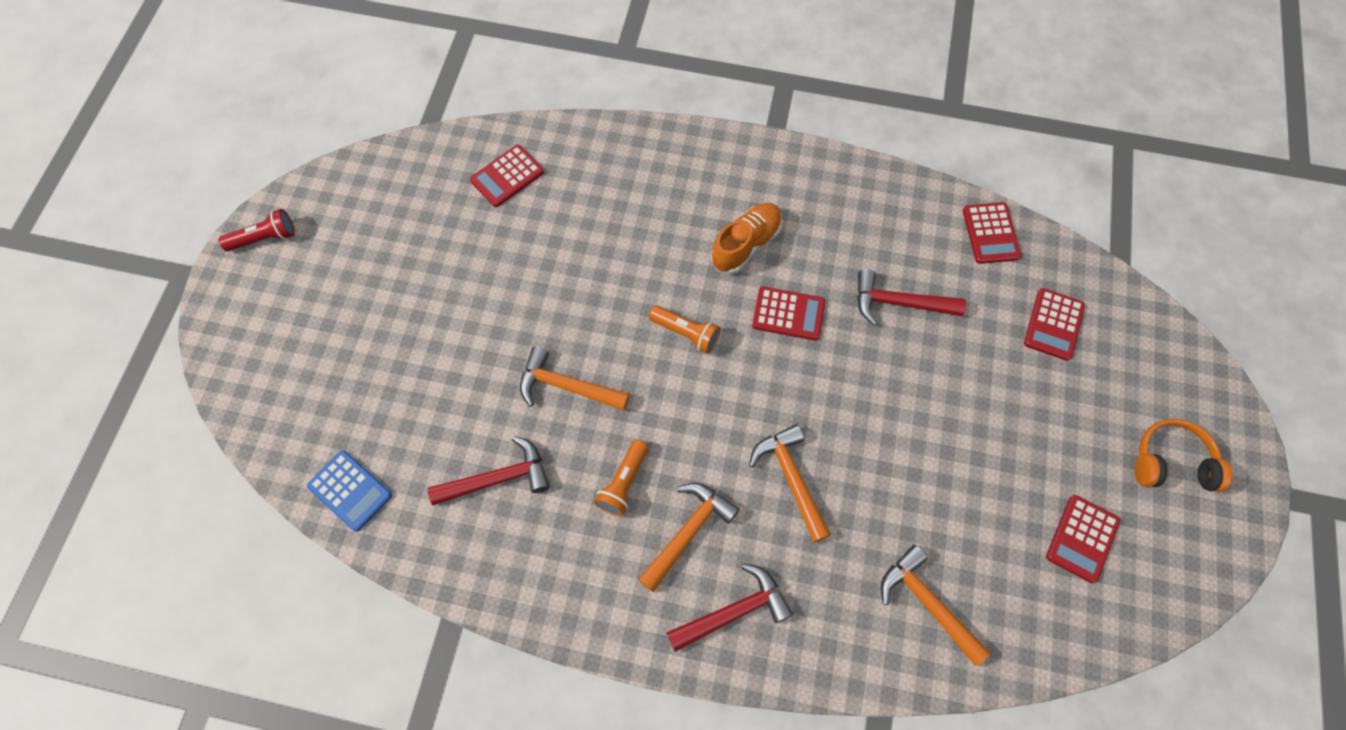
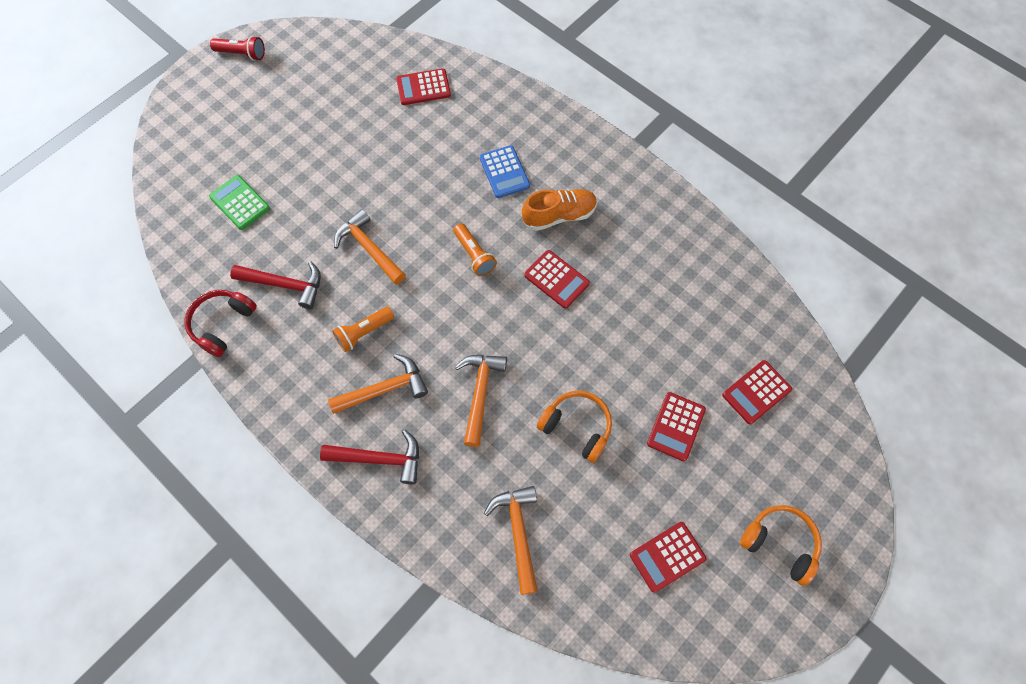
camera: 30 degrees right, 0 degrees up
(350, 490) = (190, 242): blue calculator -> blue calculator (504, 172)
(380, 413) = (240, 203): none -> green calculator
(455, 564) = (222, 324): none -> red headphones
(898, 303) = (644, 314): red hammer -> none
(911, 458) = (577, 427): none -> orange headphones
(990, 233) = (753, 300): red calculator -> red calculator (676, 426)

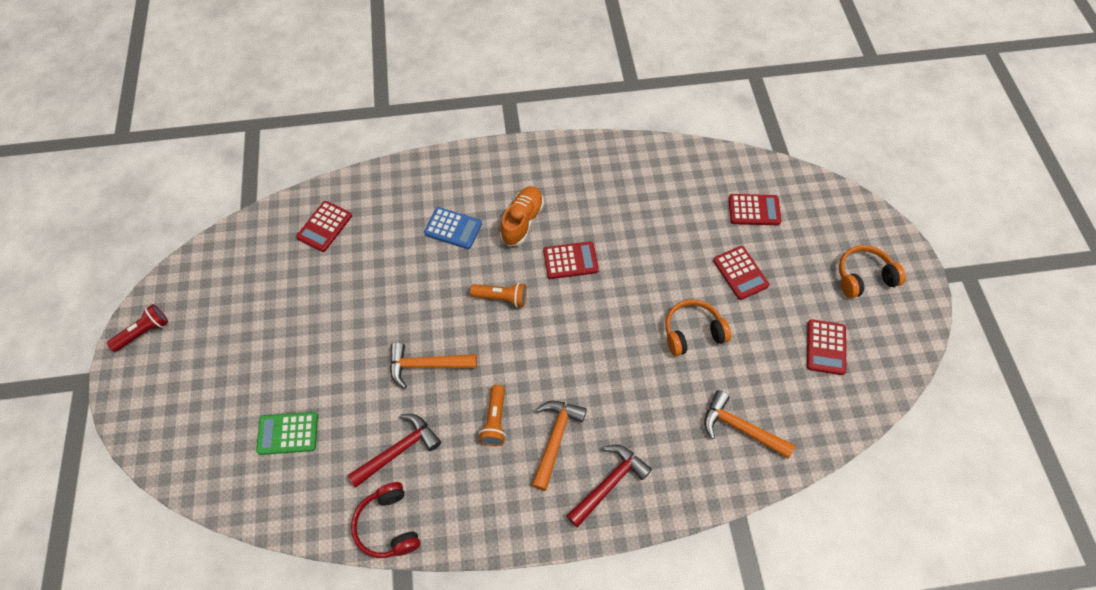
camera: 50 degrees left, 5 degrees down
(480, 393) = (615, 375): orange hammer -> none
(756, 392) = (754, 210): red calculator -> red calculator turned 90 degrees counterclockwise

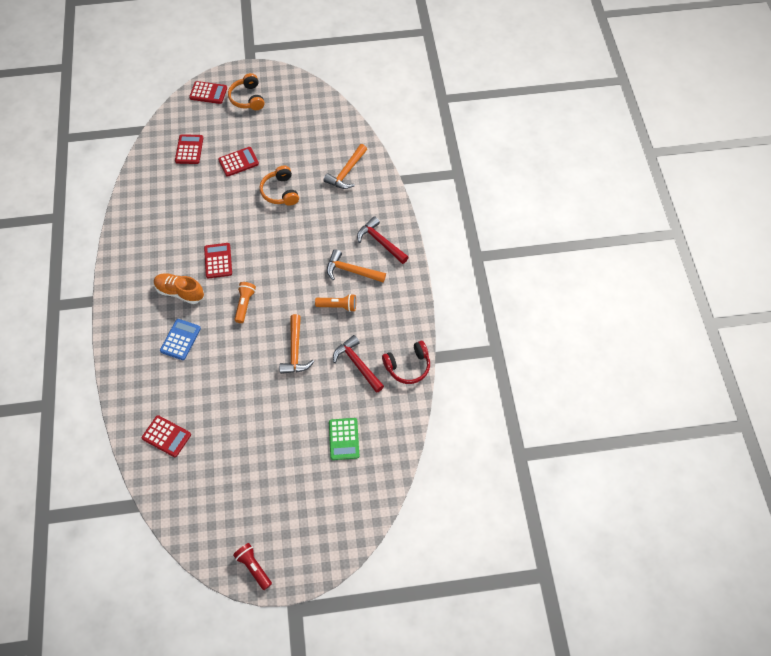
camera: 90 degrees left, 0 degrees up
(825, 347) = (296, 124): red calculator -> red calculator (208, 93)

